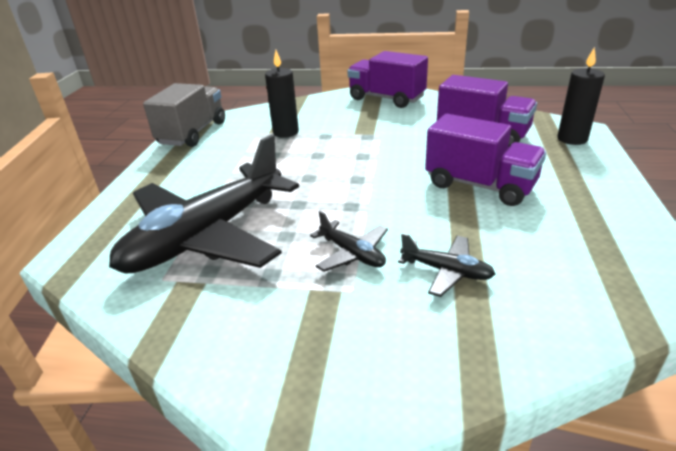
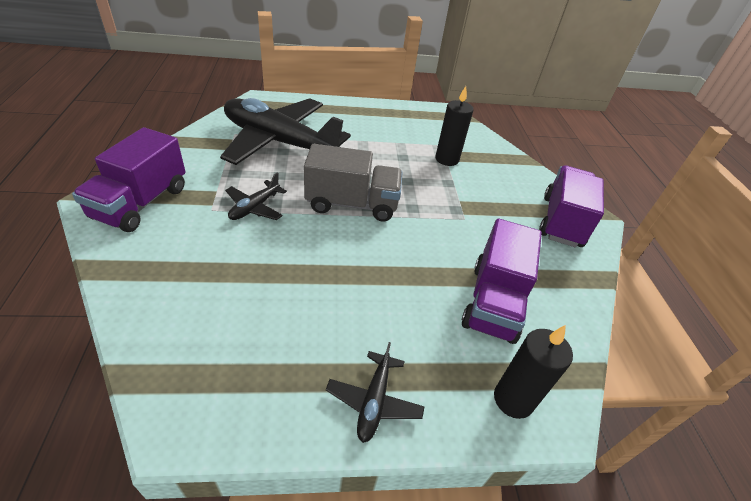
camera: 70 degrees right, 10 degrees up
(192, 133) = (428, 114): grey truck -> grey truck (352, 204)
(446, 271) = (228, 258): black plane -> black plane (374, 401)
(480, 185) = (368, 289): purple truck -> purple truck (141, 203)

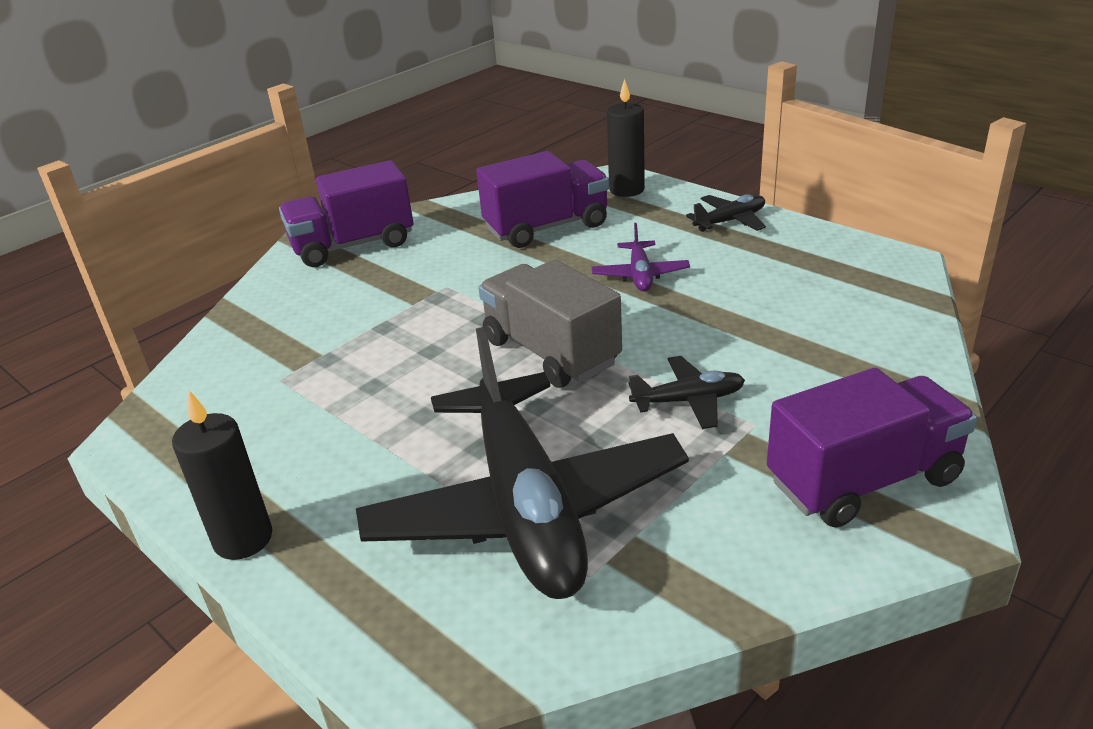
camera: 125 degrees left, 10 degrees down
(372, 285) = (640, 275): none -> purple plane
(447, 159) = (321, 355): black candle -> black candle (243, 539)

